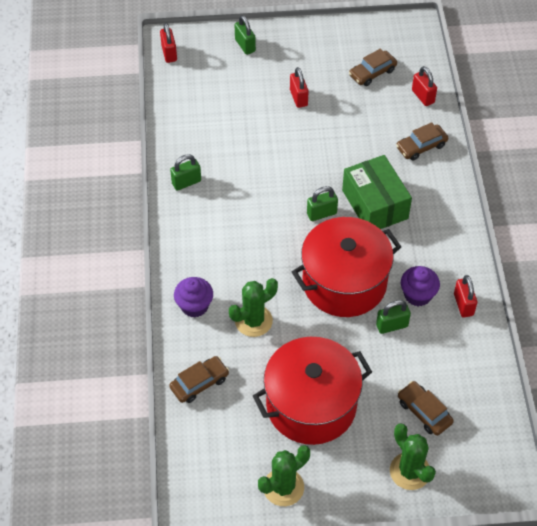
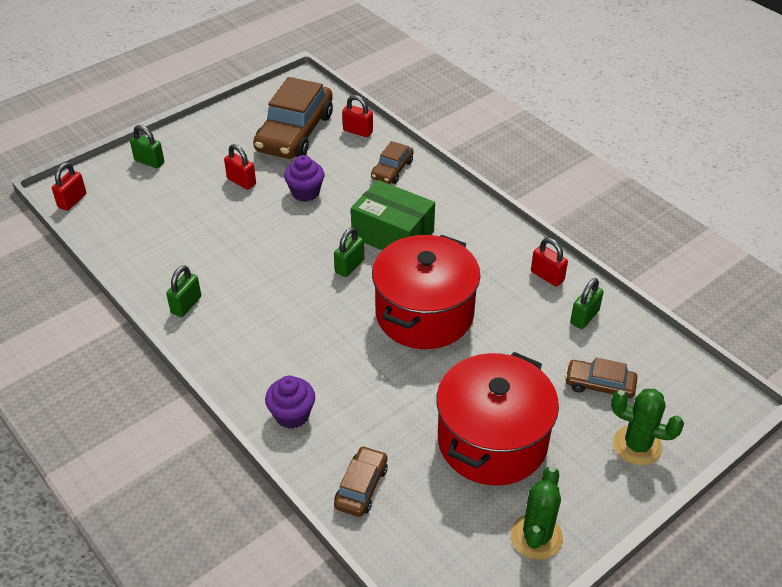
camera: 35 degrees left, 10 degrees down
(169, 53) = (72, 201): red padlock -> red padlock turned 75 degrees clockwise
(253, 321) = (366, 395): green cactus -> none
(372, 73) = (295, 132): brown car -> brown car, size x2.01
(392, 326) = (501, 327): green padlock -> green padlock (584, 317)
(417, 295) = (500, 289): purple cupcake -> purple cupcake (305, 192)

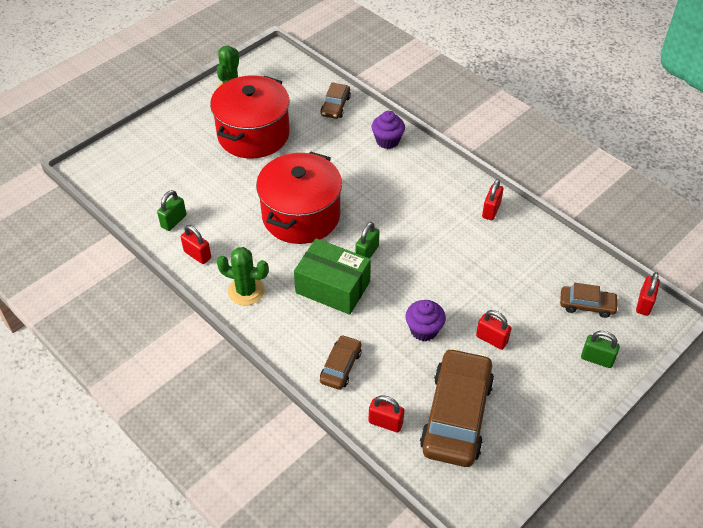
camera: 175 degrees right, 5 degrees up
(186, 305) = (491, 210): green padlock -> red padlock
(599, 385) = (174, 172): brown car -> brown car (587, 305)
(637, 445) = (158, 137): green cactus -> green cactus (246, 291)

